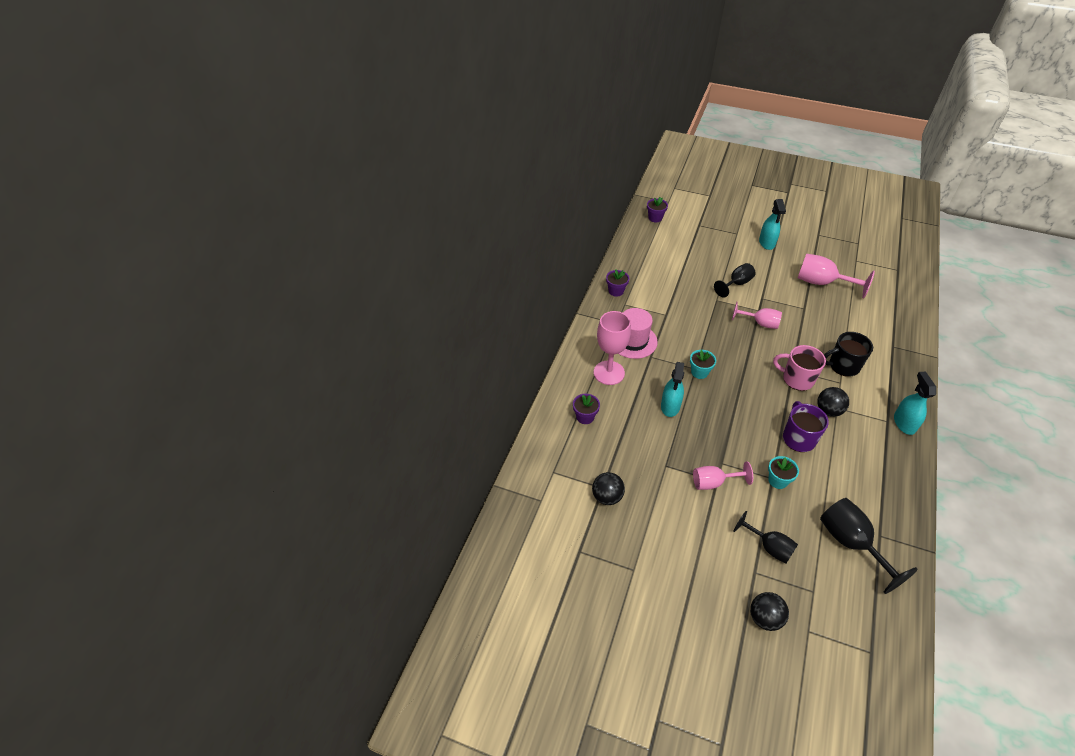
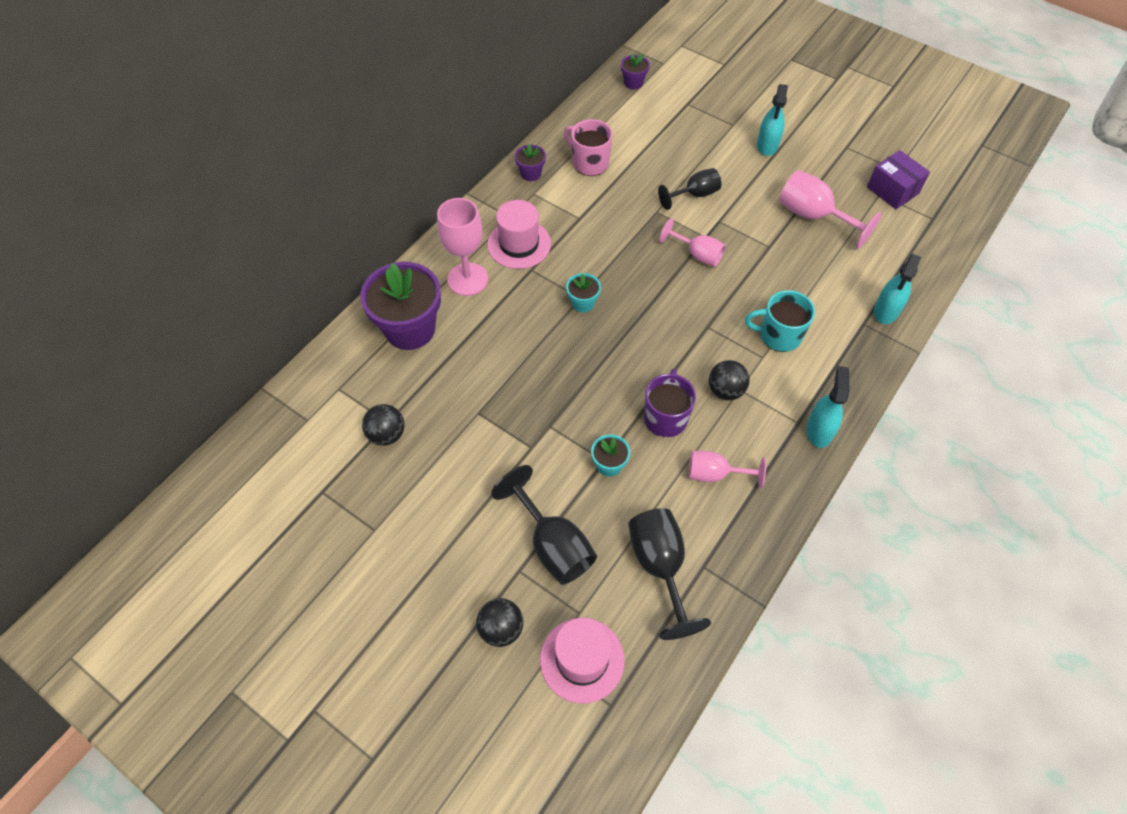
camera: 15 degrees right, 10 degrees up
(585, 417) = (410, 329): purple flower pot -> purple flower pot, size x2.18
(670, 406) = (522, 339): turquoise spray bottle -> turquoise spray bottle (886, 311)
(713, 482) = (526, 448): pink goblet -> pink goblet (715, 474)
(769, 547) = (553, 544): black goblet -> black goblet, size x1.54
(797, 379) = (706, 339): pink mug -> pink mug (589, 163)
(833, 625) = (582, 660): none -> pink hat
(843, 366) = (778, 335): black mug -> turquoise mug
(863, 256) = (893, 190): none -> purple box

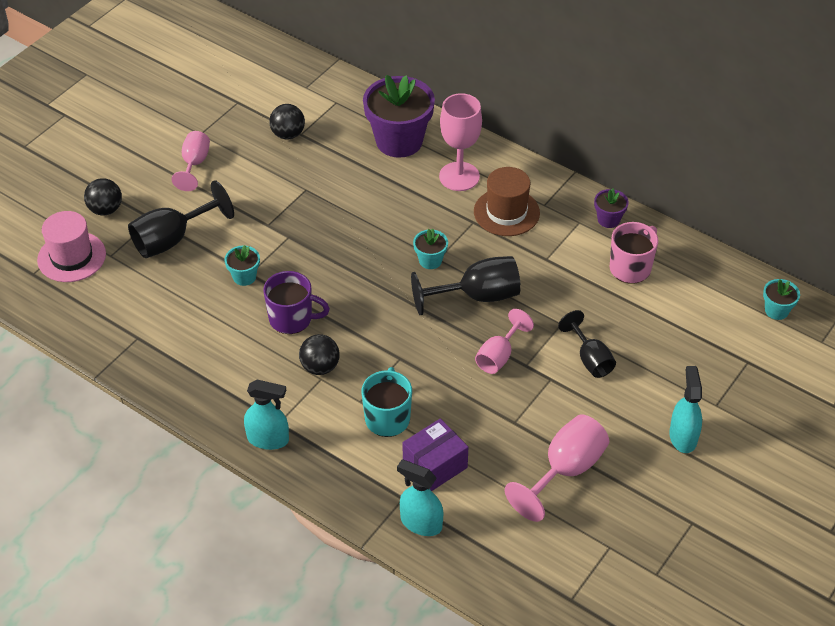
camera: 90 degrees right, 10 degrees down
(519, 244) = (506, 212): pink hat -> brown hat
(633, 83) = (776, 310): purple flower pot -> turquoise flower pot
(660, 566) = (142, 308): black goblet -> black goblet (477, 296)
(715, 474) = (227, 352): pink goblet -> pink goblet (194, 164)
(767, 145) = (683, 437): turquoise spray bottle -> turquoise spray bottle turned 75 degrees clockwise
(893, 190) = (618, 563): purple box -> purple box (435, 465)

